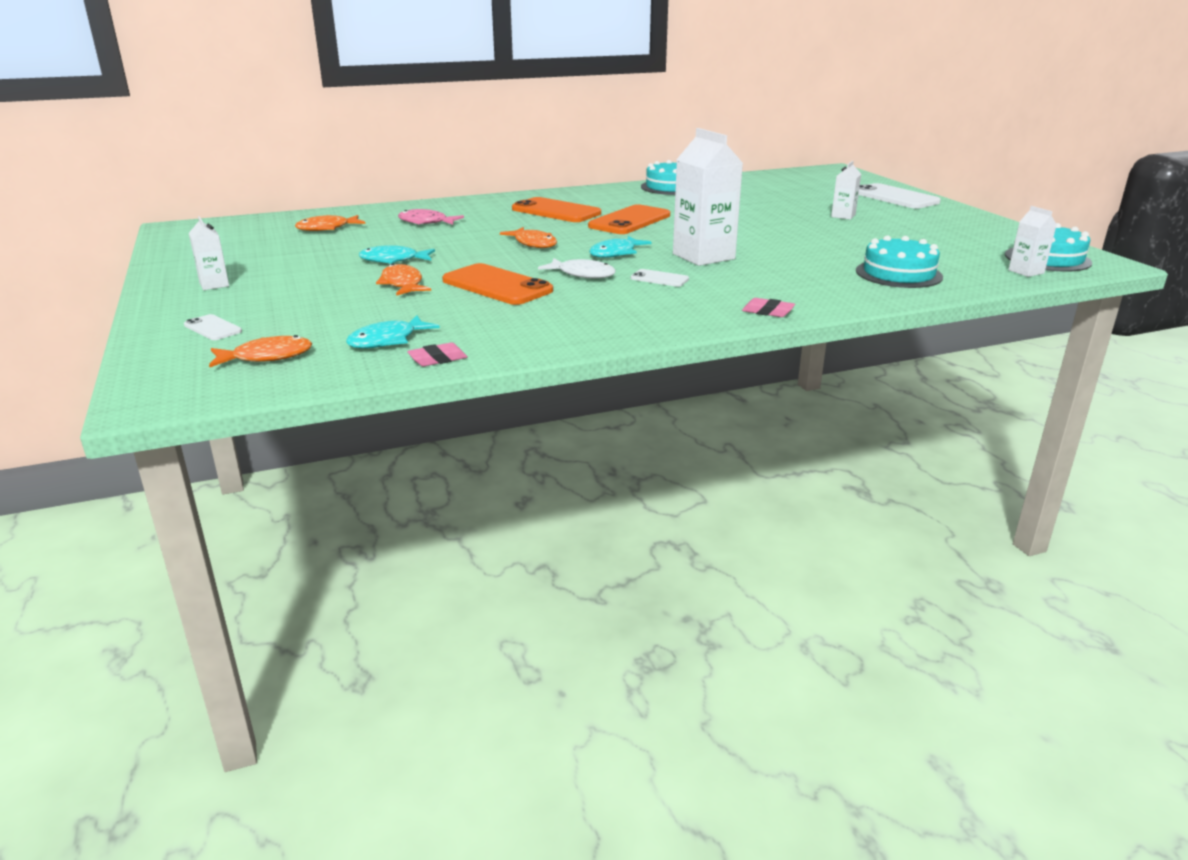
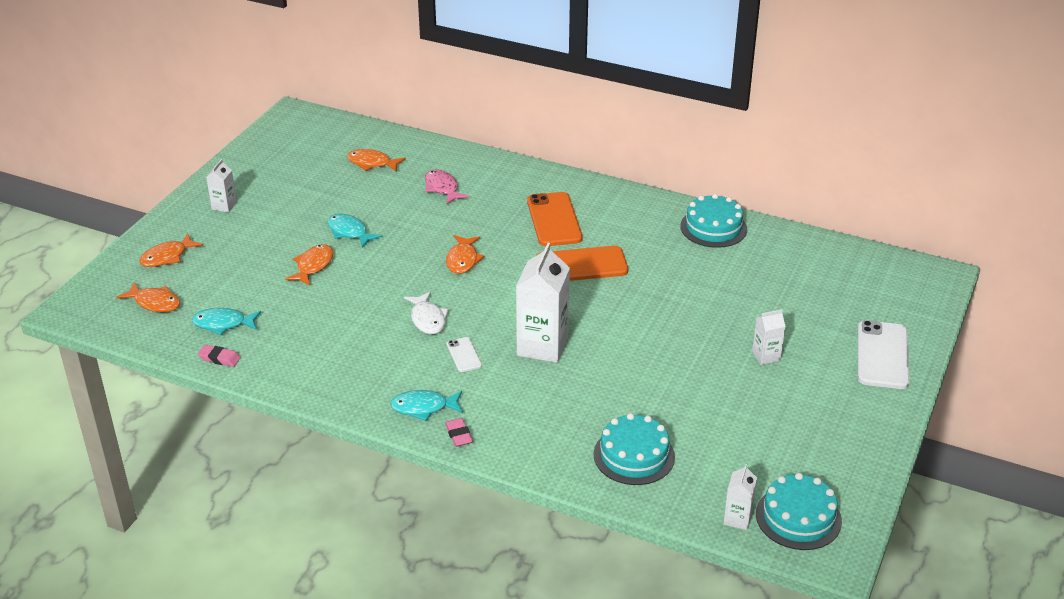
camera: 45 degrees right, 10 degrees up
(213, 328) = (167, 257): white phone -> orange fish
(497, 286) = (359, 301): orange phone -> none
(615, 253) = (492, 305): turquoise fish -> turquoise fish (423, 407)

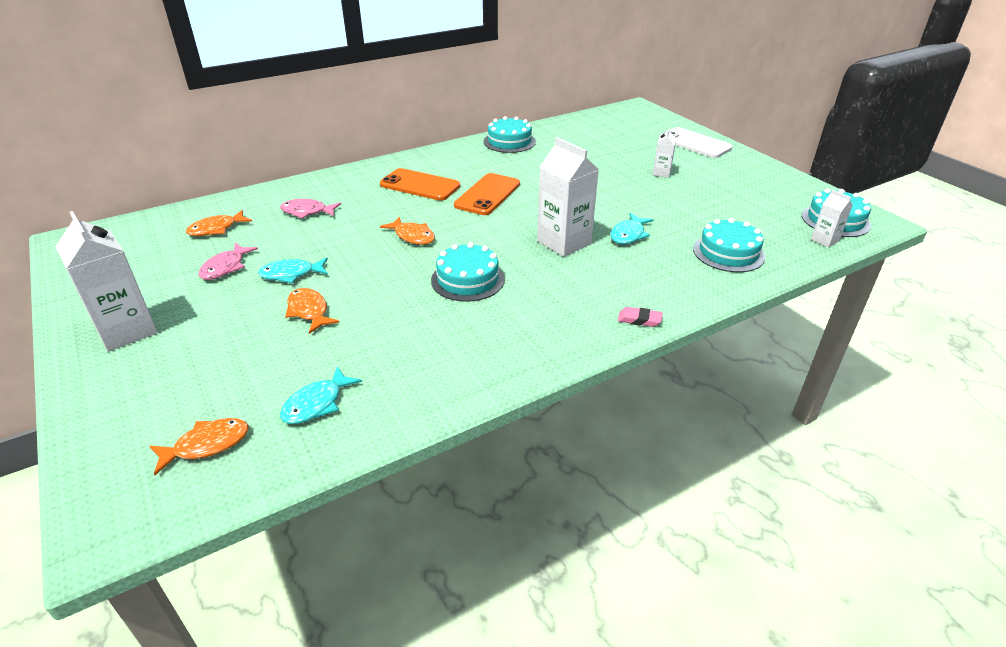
camera: 55 degrees left, 0 degrees up
(167, 257) = (142, 403): orange fish -> none
(219, 358) = (371, 428): pink eraser -> none
(224, 206) = (126, 331): white carton -> white carton, size x1.99
(328, 199) = (225, 267): none -> pink fish
(423, 407) = (585, 324): turquoise fish -> turquoise fish (629, 235)
(427, 319) = (468, 279): white fish -> turquoise cake
(464, 355) = (536, 279): white phone -> none

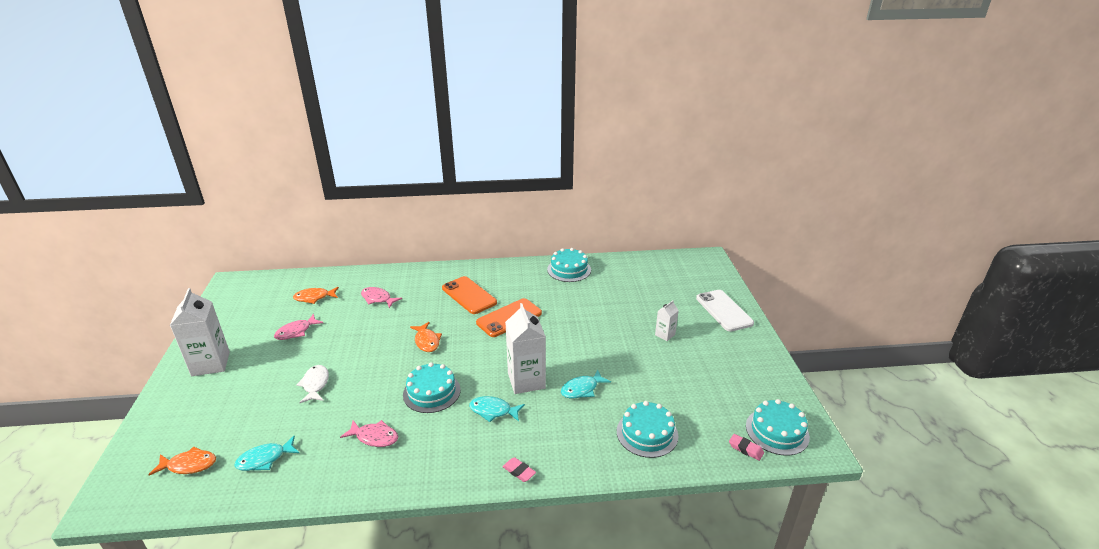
camera: 25 degrees right, 5 degrees down
(291, 274) = (328, 350): turquoise fish -> turquoise fish (493, 411)
(309, 311) = (315, 384): orange fish -> white fish
(442, 339) = (374, 437): none -> pink fish
(825, 240) = (745, 449): white carton -> pink eraser

